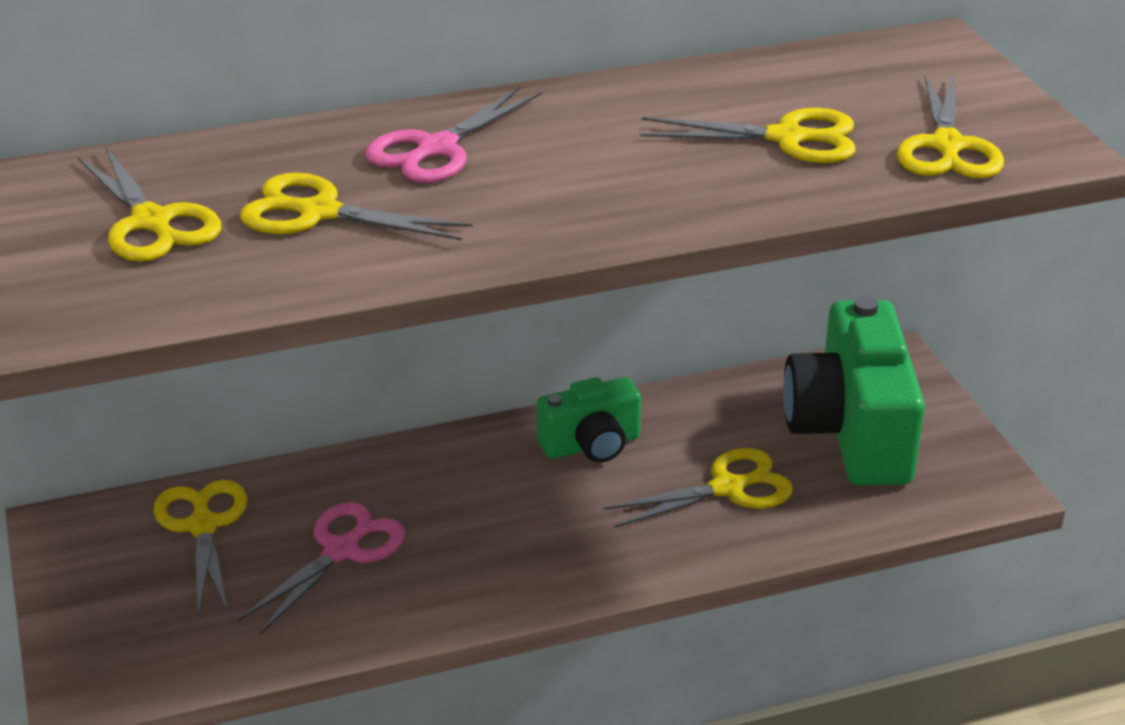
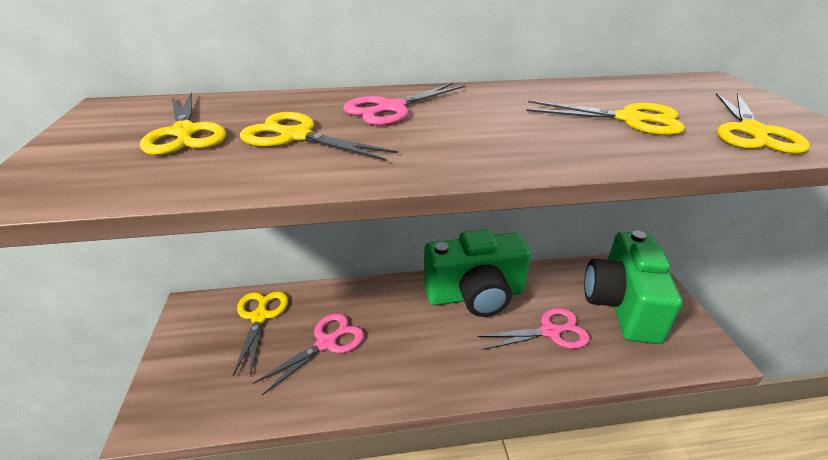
camera: 10 degrees right, 0 degrees up
(591, 445) = (475, 295): green camera -> green camera, size x1.80
(727, 488) = (550, 332): yellow scissors -> pink scissors

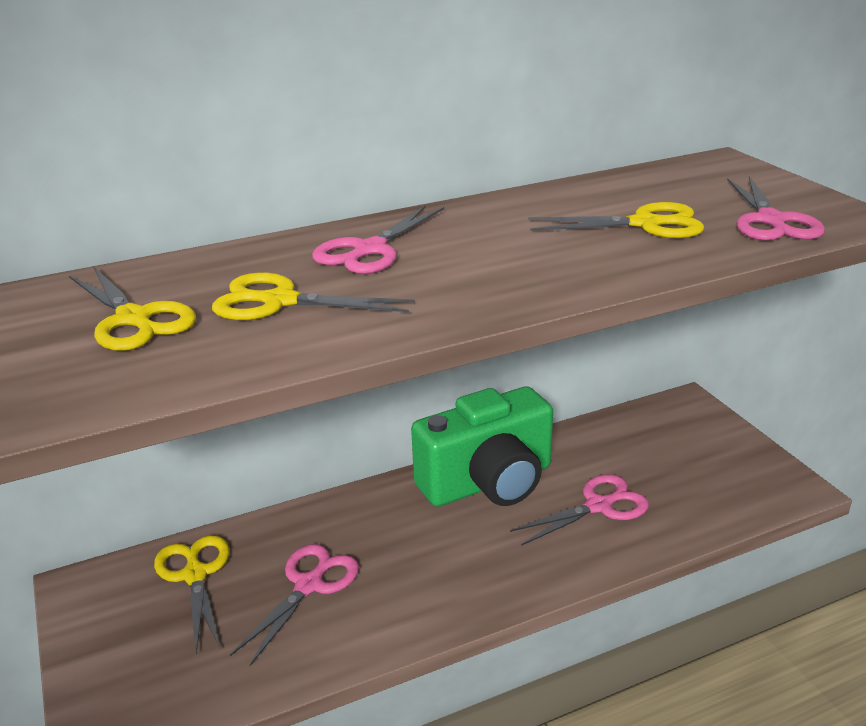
camera: 15 degrees left, 5 degrees down
(621, 305) = (676, 456): green camera -> none
(752, 132) = (771, 220): yellow scissors -> pink scissors

